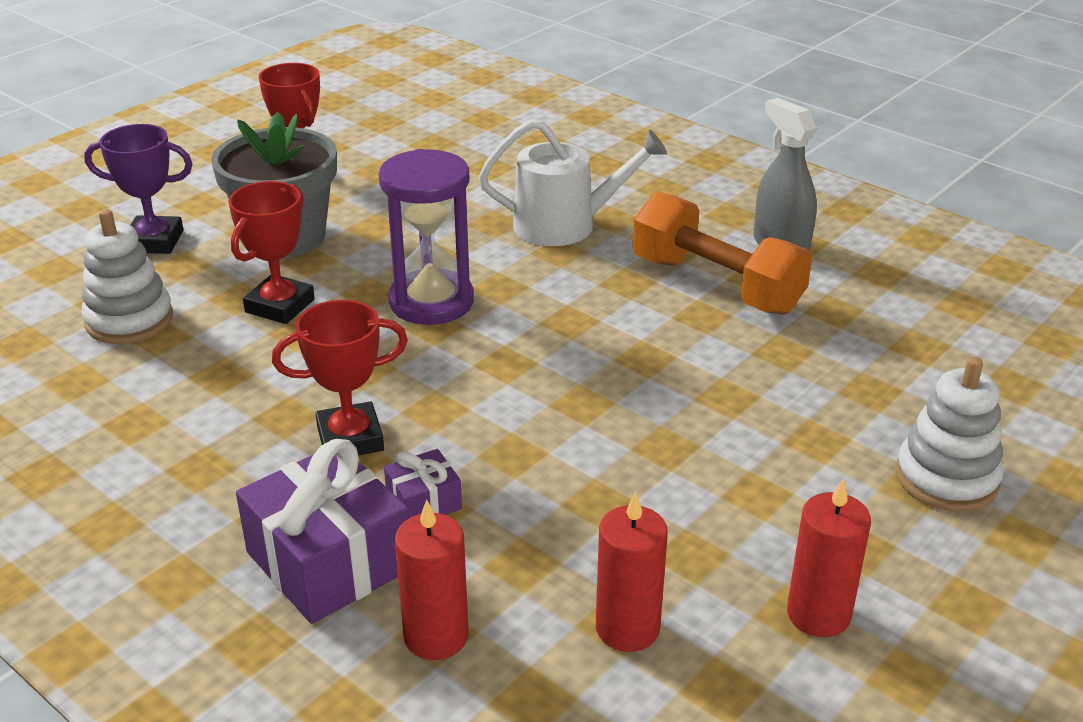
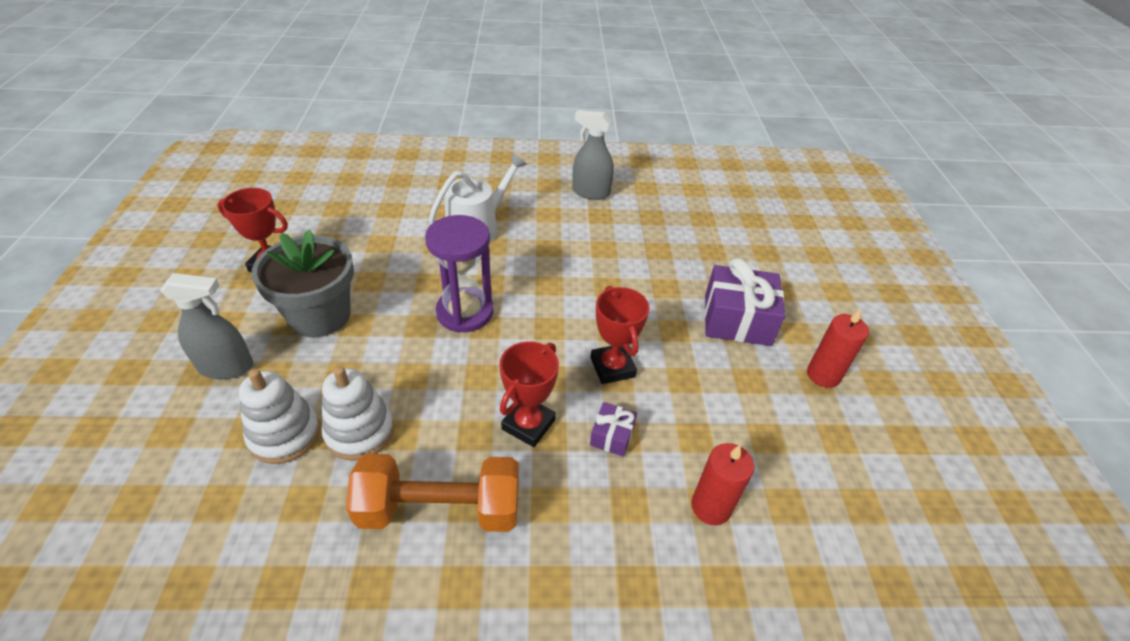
camera: 45 degrees left, 10 degrees up
(154, 241) = (226, 367): purple trophy -> grey spray bottle
(280, 306) = (377, 365): red trophy -> red trophy (612, 367)
(329, 561) = (611, 506): purple gift -> purple gift (737, 320)
(627, 628) = (773, 437): red candle -> none
(716, 285) = (589, 228): orange dumbbell -> orange dumbbell (440, 509)
(946, 478) = (785, 279): white stacking toy -> white stacking toy (360, 431)

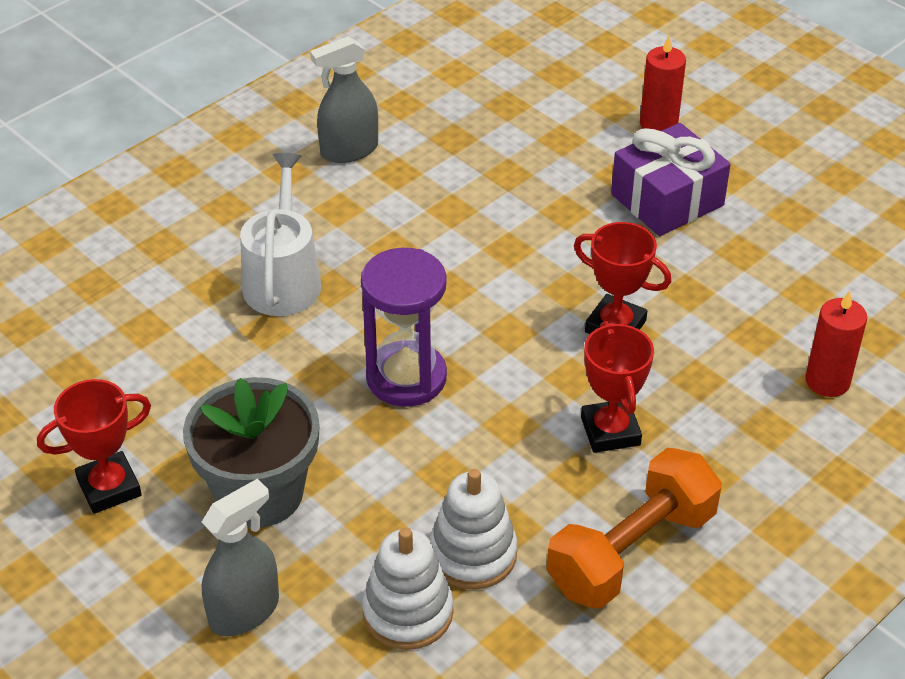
camera: 40 degrees left, 0 degrees up
(612, 436) = (689, 386): purple gift -> none
(823, 375) = (792, 203): red candle -> red candle (658, 124)

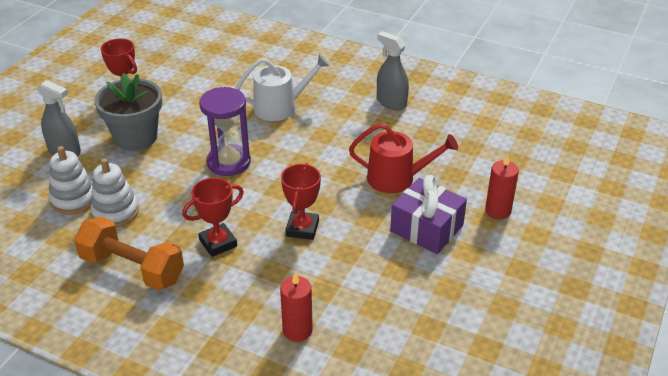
camera: 70 degrees right, 5 degrees down
(544, 197) = (396, 178): none -> red watering can

